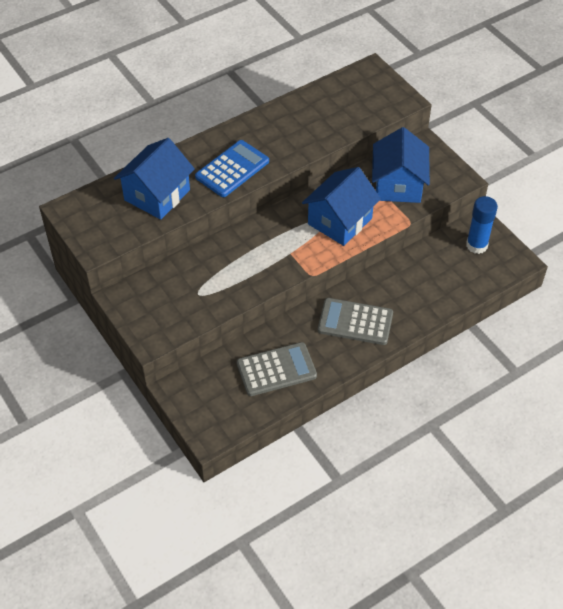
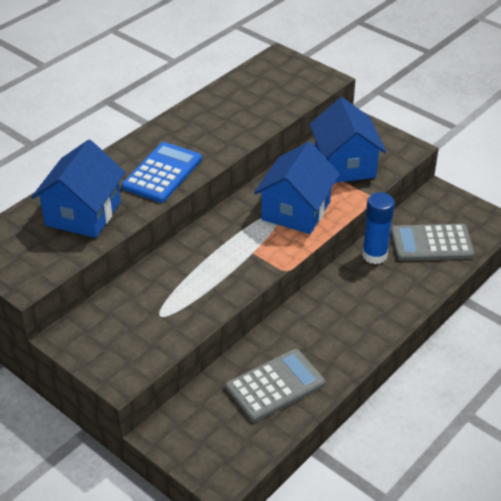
camera: 15 degrees left, 10 degrees down
(355, 322) = (346, 316): grey calculator -> grey calculator (431, 243)
(476, 245) = (444, 214): blue glue stick -> blue glue stick (374, 255)

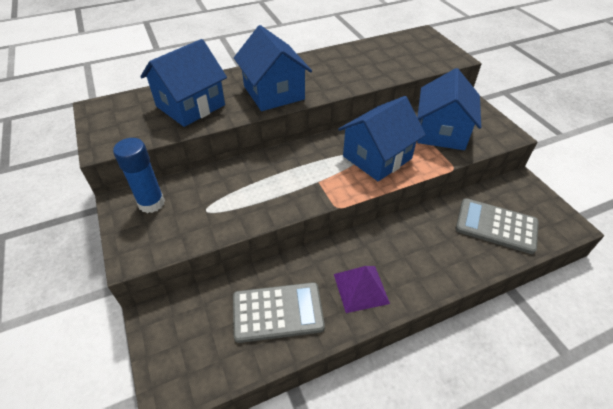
camera: 25 degrees right, 5 degrees up
(162, 173) = (274, 93): blue calculator -> blue house
(338, 339) = (361, 288): none -> purple pyramid
(374, 255) = (436, 219): blue glue stick -> blue glue stick (151, 203)

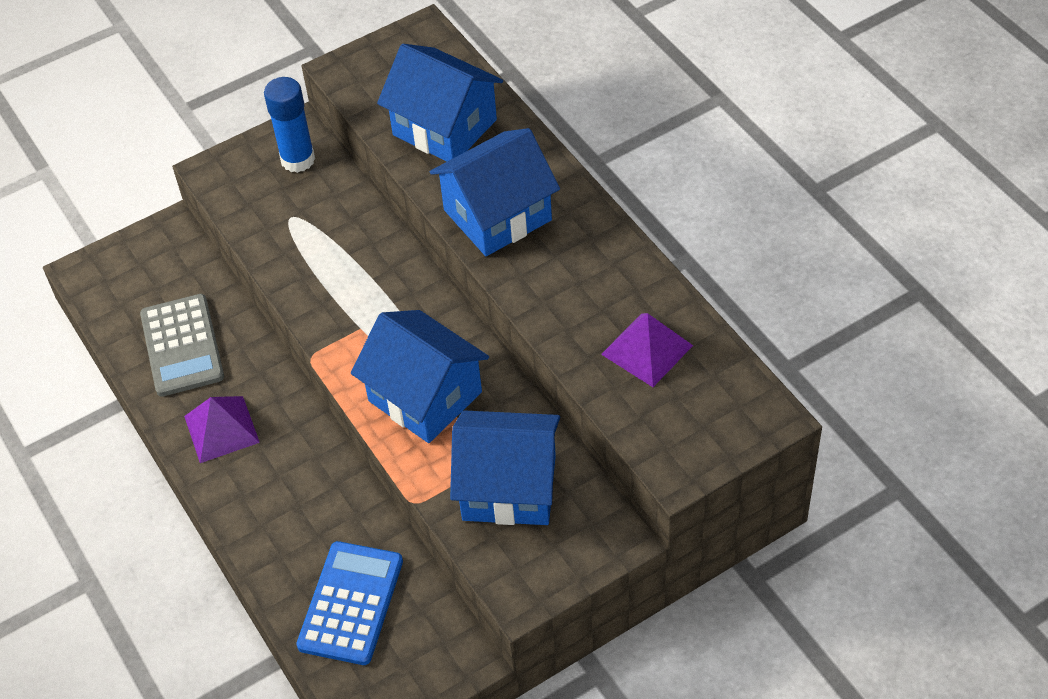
camera: 85 degrees right, 5 degrees up
(382, 58) = (647, 350): none -> purple pyramid
(496, 226) = (351, 603): grey calculator -> blue calculator

